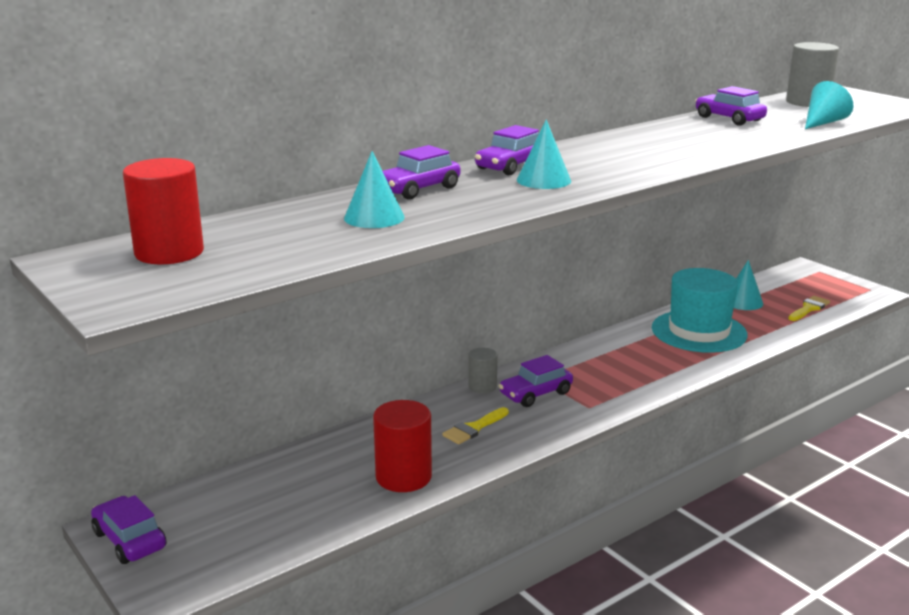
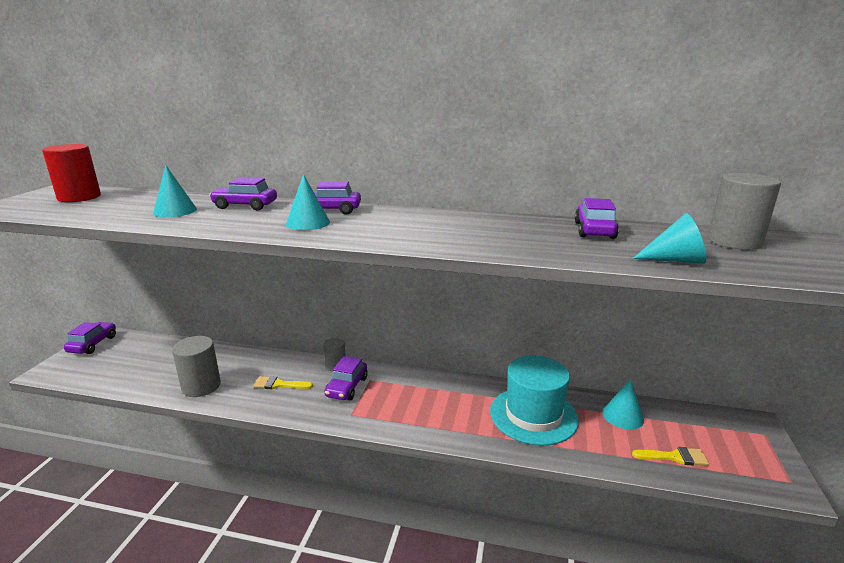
camera: 50 degrees right, 0 degrees up
(403, 477) = (201, 386): red cylinder -> grey cylinder
(535, 394) = (347, 387): purple car -> purple car turned 90 degrees counterclockwise

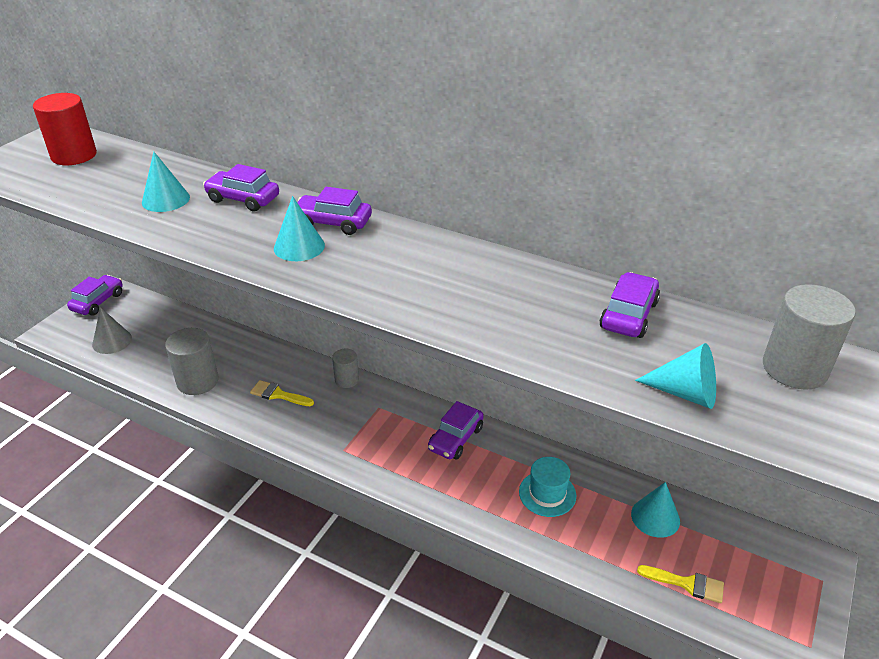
camera: 15 degrees right, 15 degrees up
(111, 369) = (112, 341): none -> grey cone
(347, 387) = (350, 412): purple car -> purple car (456, 438)
(533, 415) = (547, 493): turquoise hat -> turquoise hat, size x0.55

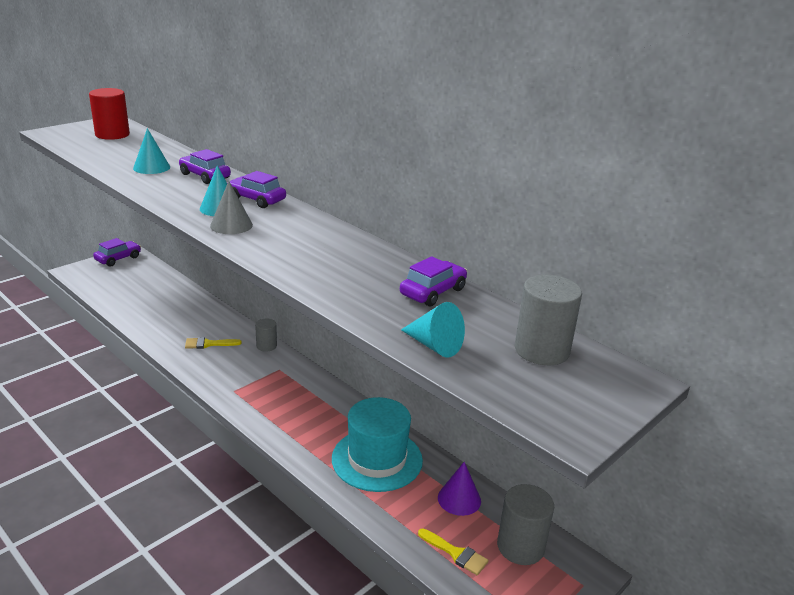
camera: 15 degrees right, 10 degrees down
(112, 341) = (112, 285): grey cone -> grey cone (231, 225)
(197, 381) = (155, 322): grey cylinder -> grey cylinder (520, 546)
(278, 394) = (208, 344): yellow brush -> yellow brush turned 45 degrees counterclockwise
(456, 438) = (326, 404): purple car -> none
(547, 493) = (377, 459): turquoise hat -> turquoise hat, size x1.81
(655, 517) = (459, 499): turquoise cone -> purple cone

